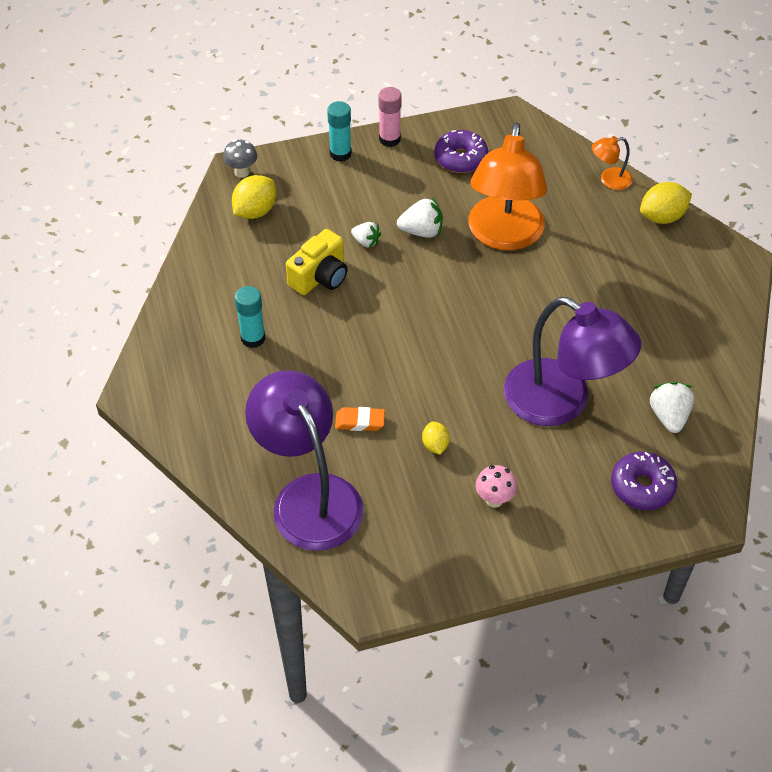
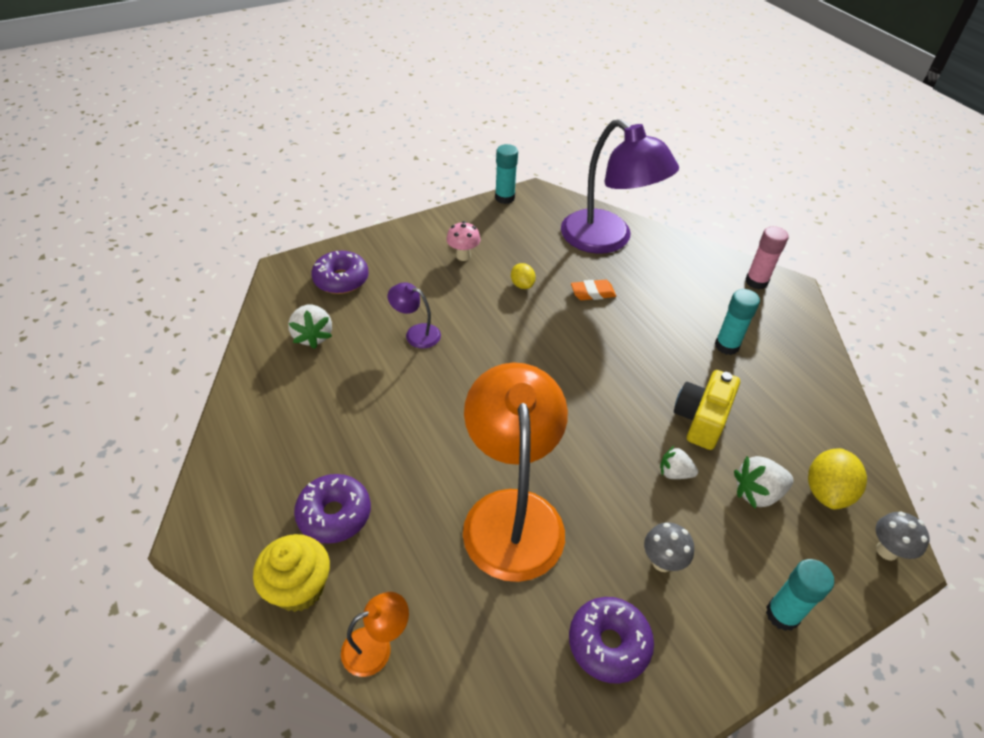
camera: 165 degrees right, 5 degrees down
(389, 139) = (728, 662): pink glue stick -> pink glue stick (756, 282)
(405, 191) = (662, 562): none -> grey mushroom
(416, 597) = (504, 198): none -> turquoise glue stick
(421, 231) = (615, 500): white strawberry -> white strawberry (757, 493)
(562, 402) = (416, 333): purple lamp -> purple lamp, size x0.43
(639, 256) = (334, 514): none -> purple donut
(662, 217) = (299, 588): yellow lemon -> yellow cupcake

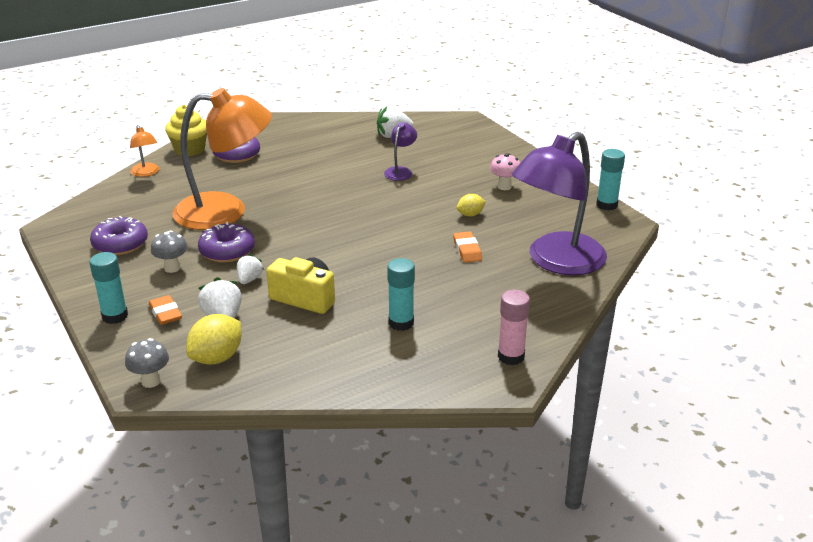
camera: 90 degrees right, 15 degrees down
(341, 279) = (458, 140): purple donut -> purple donut (227, 251)
(762, 555) = (165, 313): none -> orange eraser
(826, 492) = (217, 358): yellow lemon -> yellow lemon turned 75 degrees counterclockwise

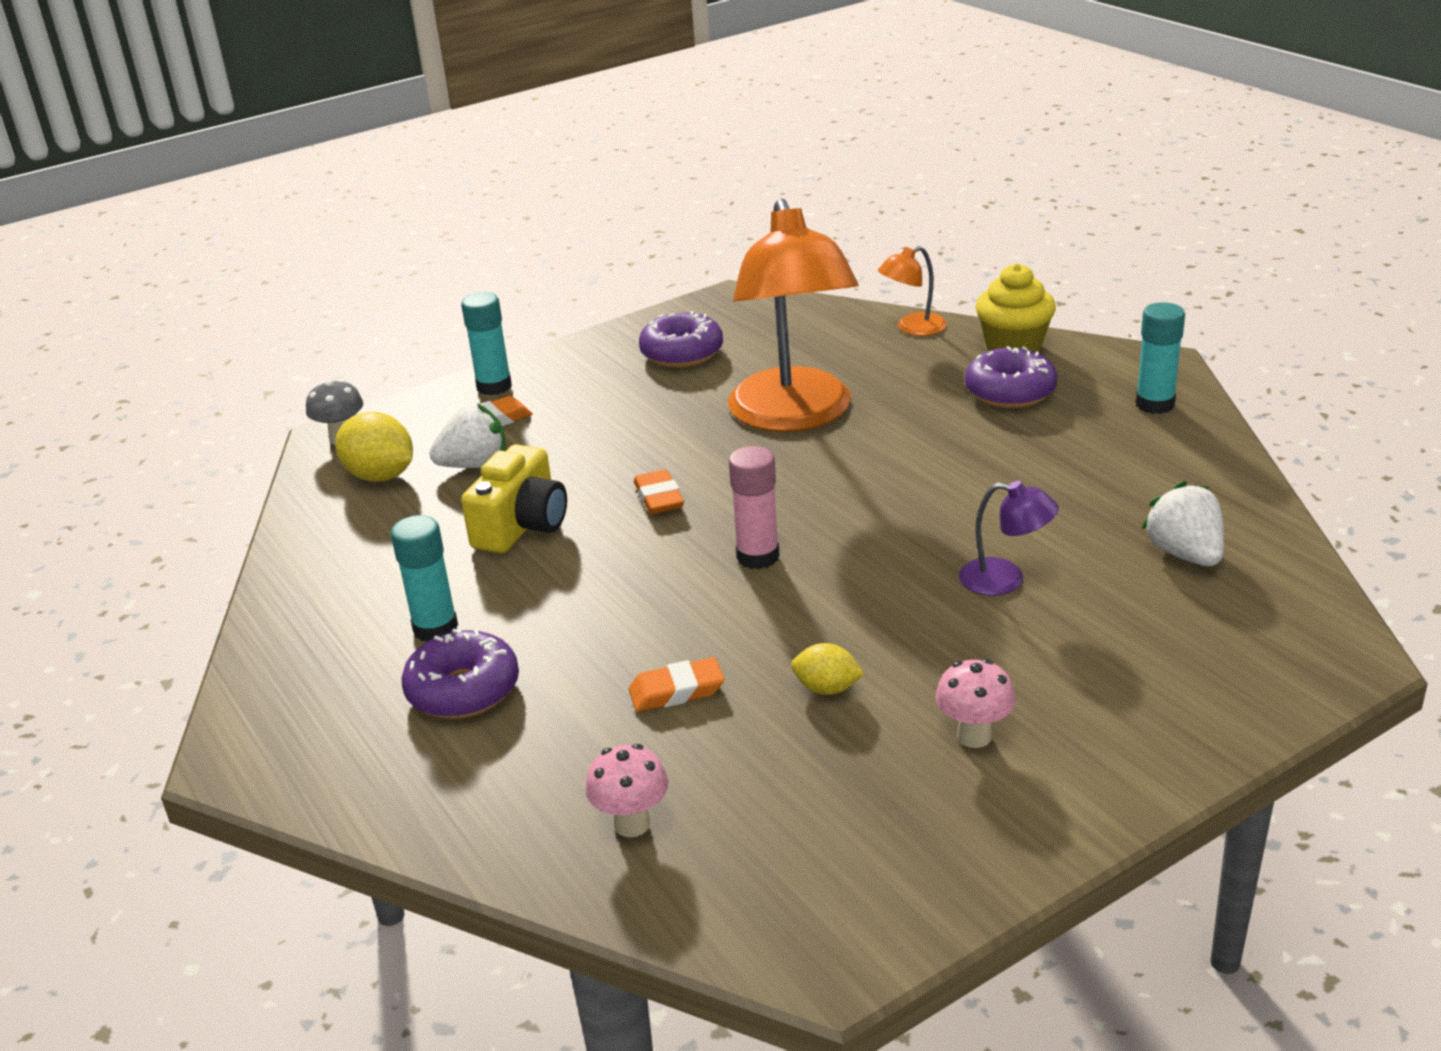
camera: 90 degrees right, 0 degrees up
(172, 268) = (615, 403): grey mushroom -> none
(227, 251) = (665, 438): purple donut -> purple donut (463, 690)
(249, 279) = (580, 470): white strawberry -> none
(294, 253) = (659, 498): none -> orange eraser
(470, 214) = (827, 689): yellow lemon -> yellow lemon turned 45 degrees counterclockwise
(511, 356) = (309, 760): pink glue stick -> pink glue stick (758, 556)
(556, 261) = (632, 824): purple lamp -> pink mushroom
(606, 205) = (918, 926): turquoise glue stick -> turquoise glue stick (1155, 404)

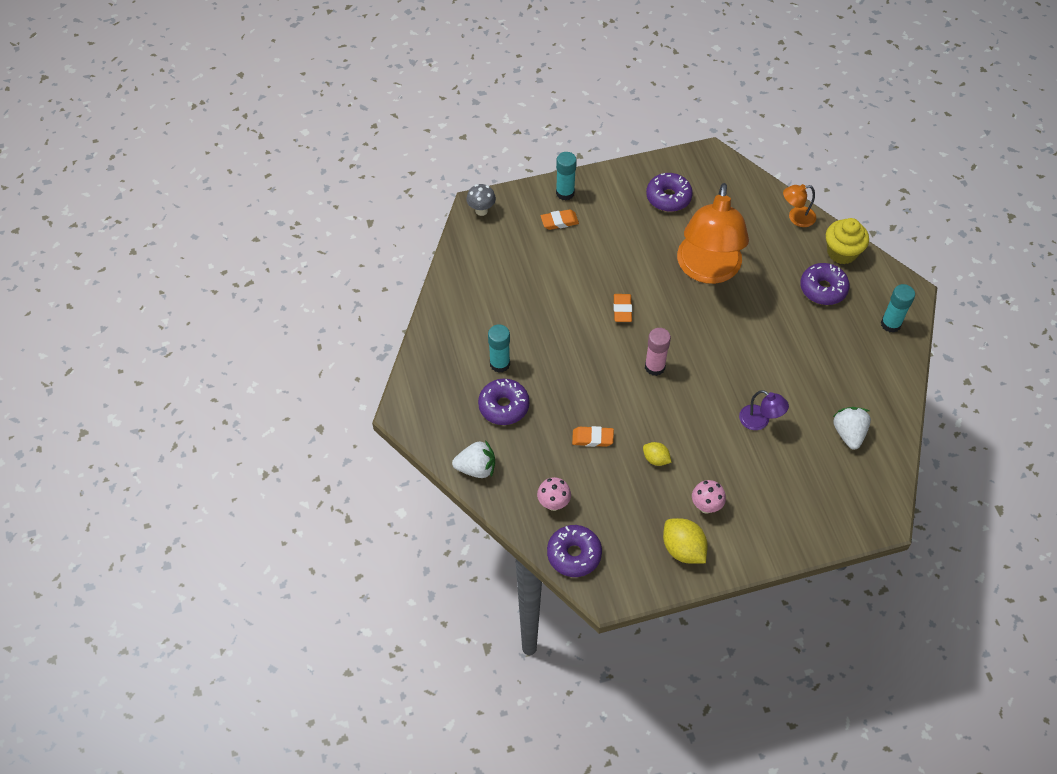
camera: 15 degrees right, 25 degrees up
(380, 476) = (495, 247): yellow lemon -> yellow lemon (683, 549)
(475, 465) = (541, 254): white strawberry -> white strawberry (476, 468)
(522, 526) = (553, 308): yellow camera -> none
(717, 906) = (574, 554): none -> purple donut

